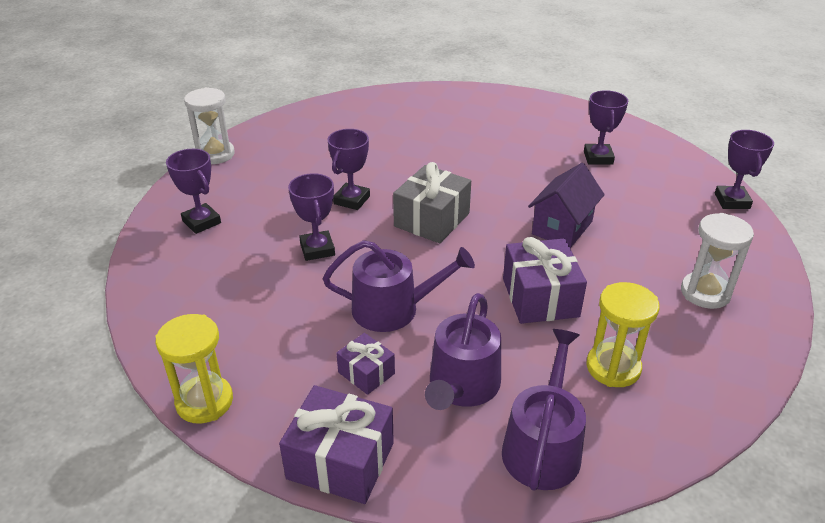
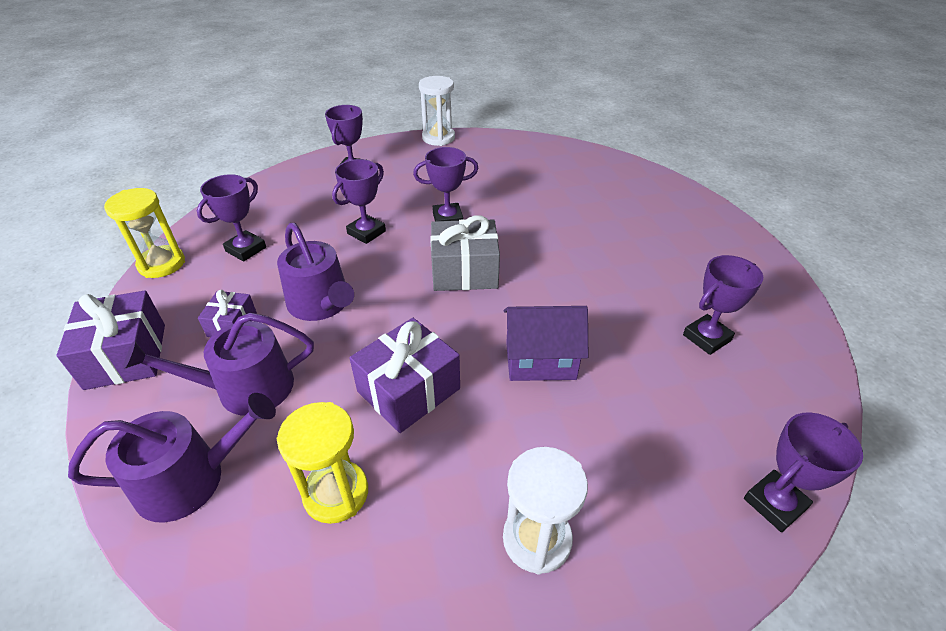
camera: 55 degrees right, 5 degrees up
(252, 332) = (246, 249): none -> purple trophy

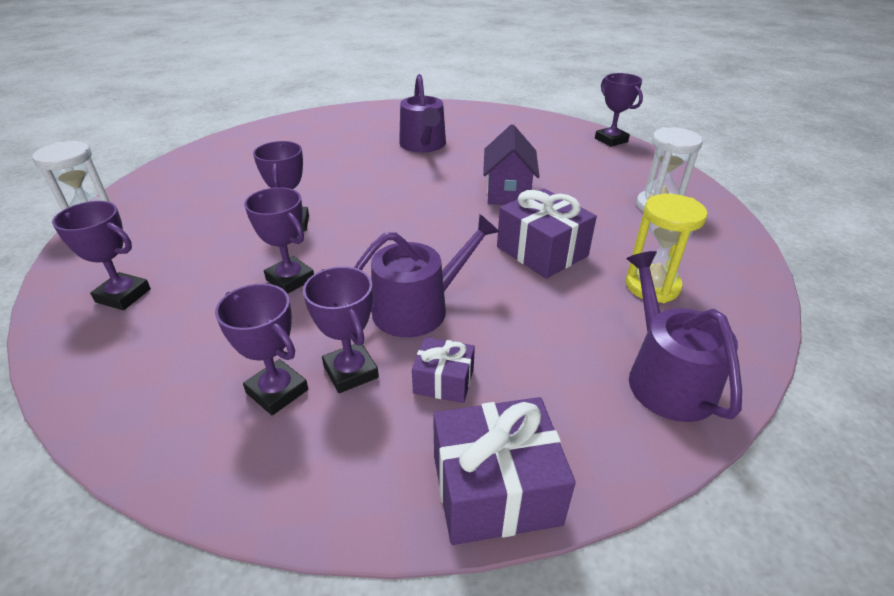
camera: 85 degrees left, 5 degrees down
(162, 264) = (273, 500): yellow hourglass -> none
(245, 388) = (547, 354): purple watering can -> purple watering can (423, 145)
(464, 271) = (388, 218): grey gift -> none
(706, 338) = (487, 135): purple trophy -> purple trophy (351, 372)

